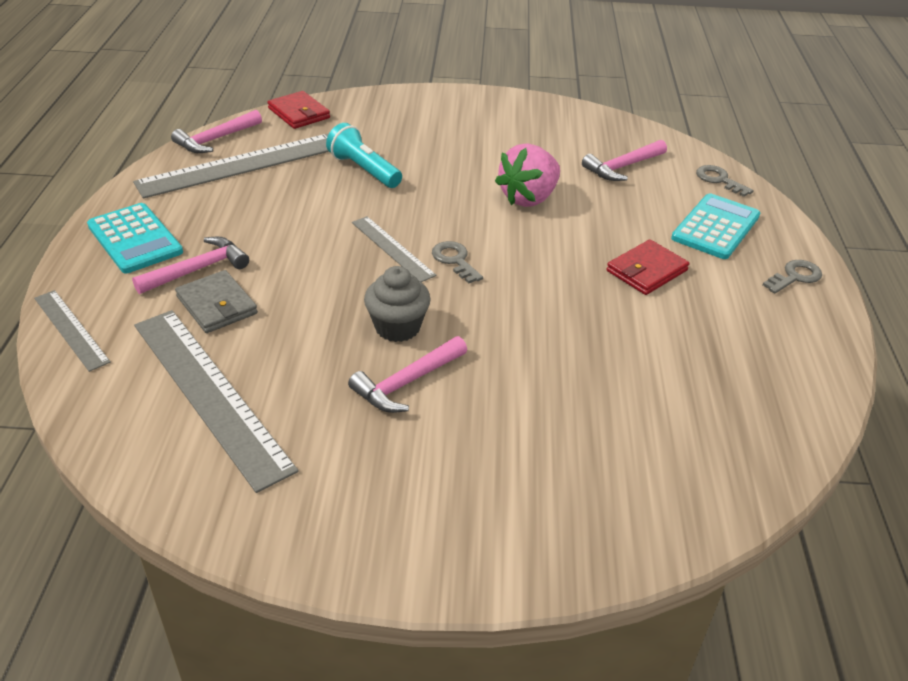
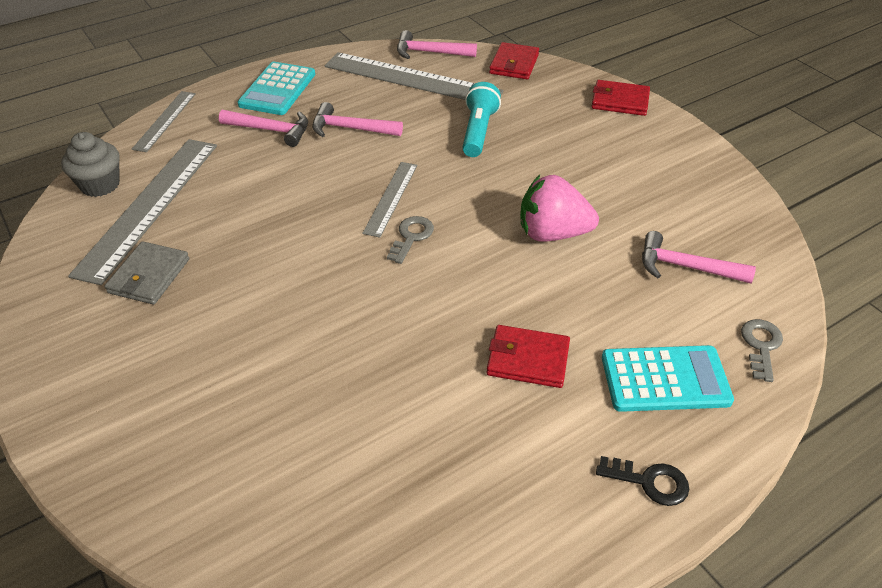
camera: 55 degrees right, 5 degrees up
(217, 305) = (241, 159): grey wallet -> grey wallet (149, 276)
(397, 327) = (295, 250): grey cupcake -> grey cupcake (100, 185)
(407, 382) = (234, 288): pink hammer -> pink hammer (350, 129)
(415, 98) = (620, 101): none -> red wallet
(795, 277) = (649, 481): grey key -> black key

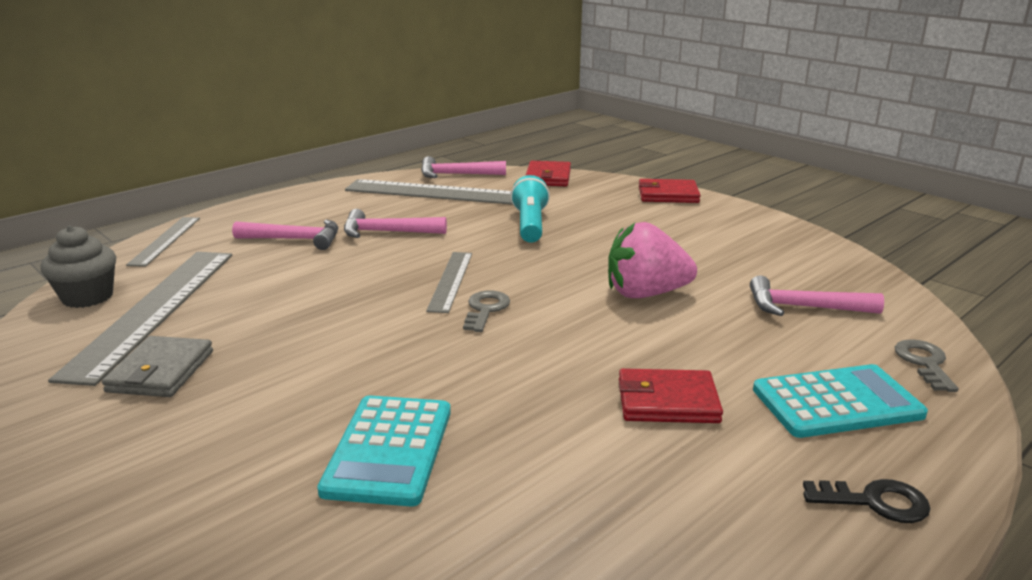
camera: 10 degrees left, 20 degrees down
(277, 89) = (295, 209): turquoise calculator -> turquoise calculator (389, 450)

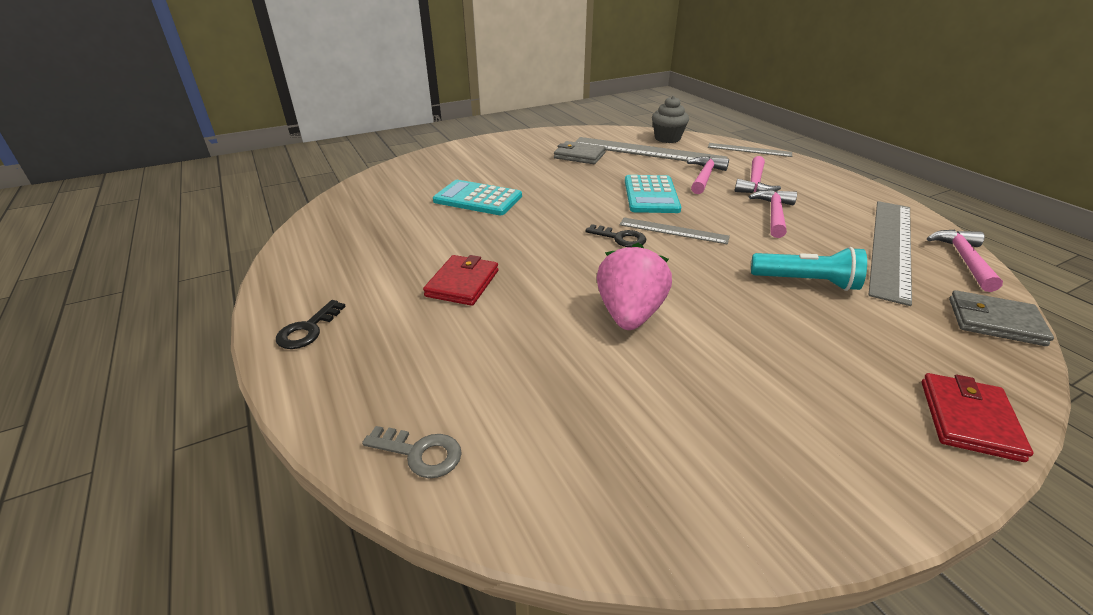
camera: 105 degrees right, 10 degrees up
(485, 309) = (620, 238): grey key -> black key
(548, 177) = (995, 321): red wallet -> grey wallet
(804, 307) = (570, 413): pink hammer -> pink hammer (705, 177)
(836, 402) = (407, 360): turquoise calculator -> turquoise calculator (651, 195)

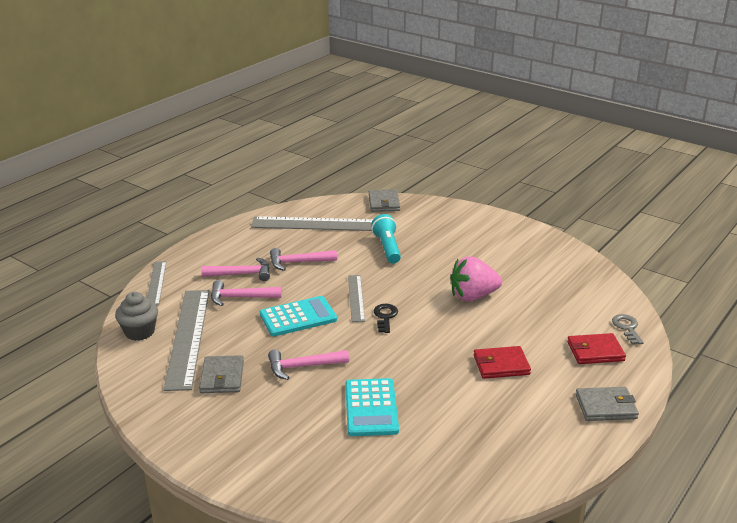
camera: 115 degrees left, 5 degrees down
(308, 330) = (605, 406): black key -> grey wallet
(964, 260) = (320, 205): pink hammer -> pink hammer (303, 366)
(969, 419) = (467, 213): red wallet -> red wallet (595, 351)

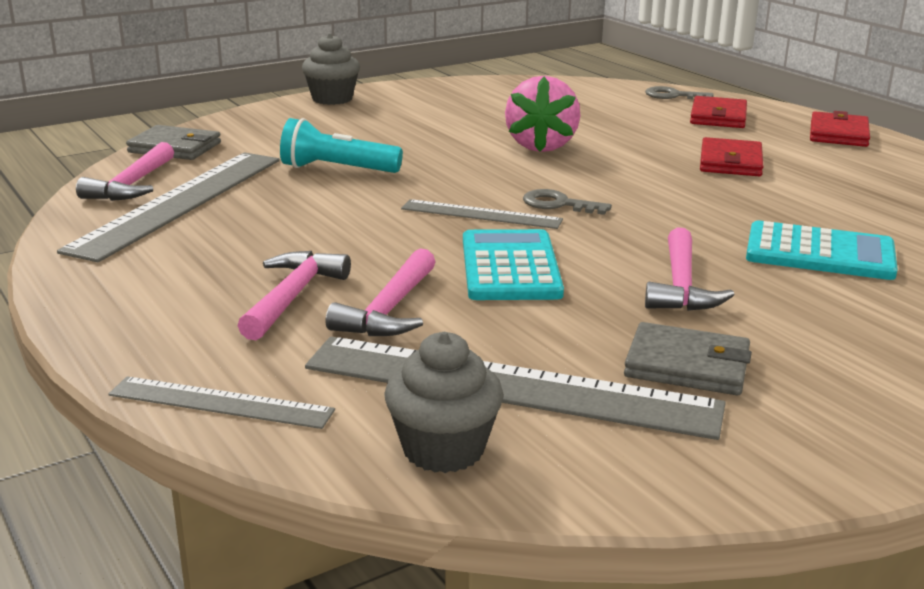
camera: 70 degrees left, 5 degrees down
(298, 262) = (306, 239): pink hammer -> pink hammer (132, 185)
(385, 317) = (558, 204): black key -> grey key
(495, 219) = (332, 99): none -> grey cupcake
(605, 406) = (838, 134): grey wallet -> red wallet

